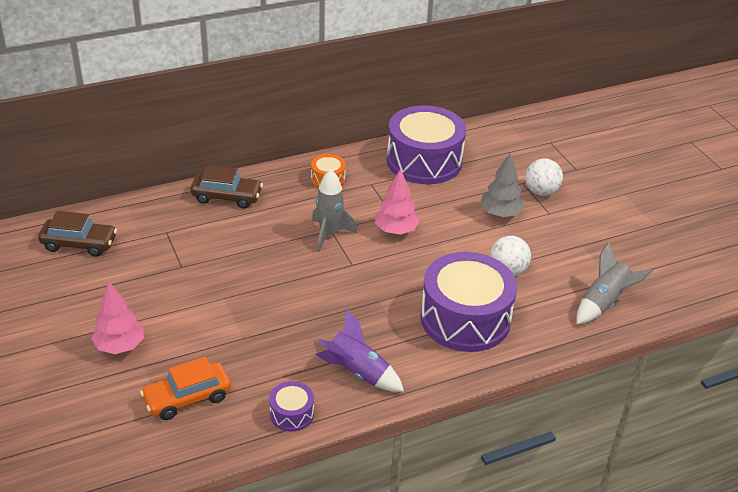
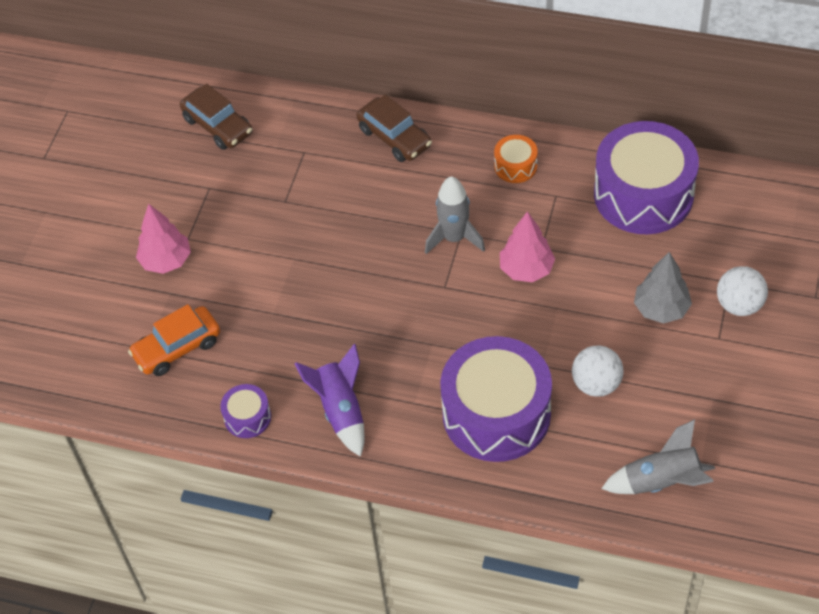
camera: 45 degrees right, 15 degrees up
(187, 398) = (177, 348): orange car -> orange car turned 45 degrees counterclockwise

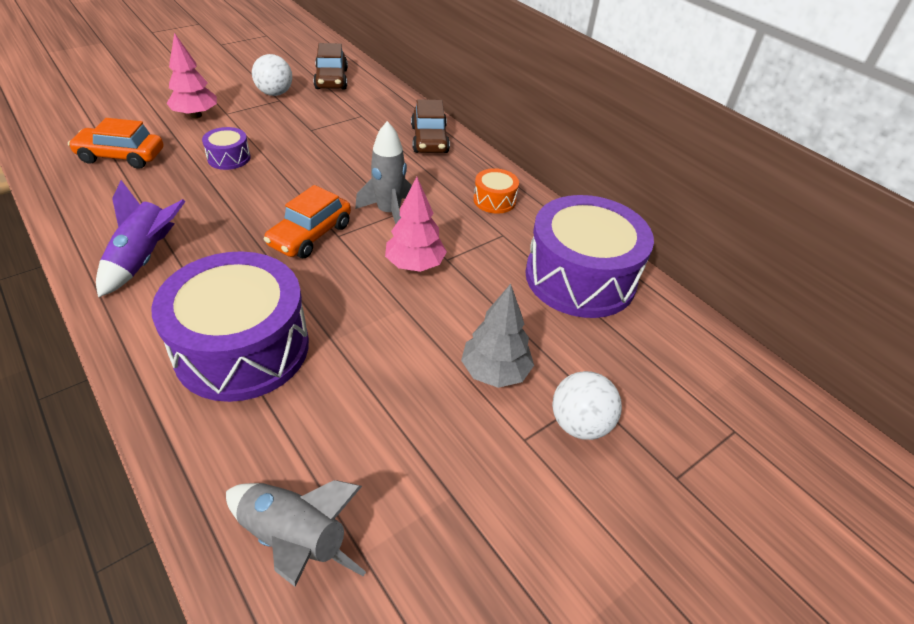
camera: 30 degrees right, 10 degrees down
(247, 417) = (85, 219): purple drum -> purple drum (229, 158)
(425, 301) = (310, 235): none -> orange car
(596, 384) = (356, 390): white ball -> white ball (275, 93)

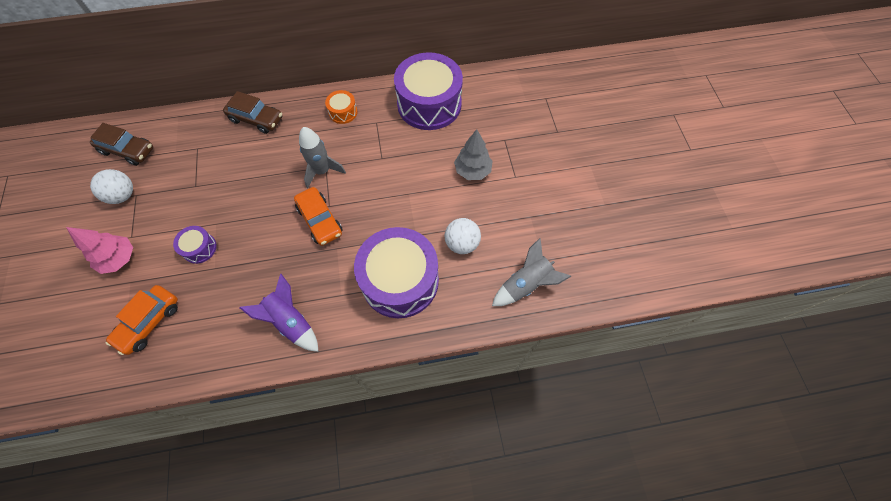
camera: 60 degrees left, 20 degrees up
(415, 265) = (378, 175): pink tree -> none
(579, 424) = (517, 152): white ball -> white ball (462, 243)

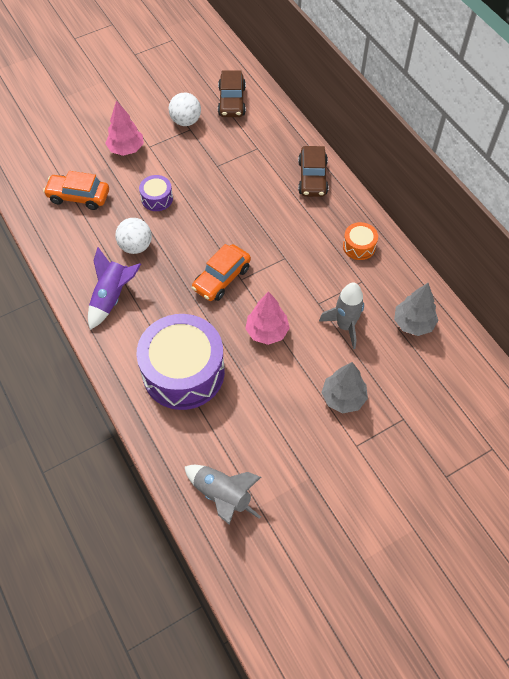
camera: 70 degrees right, 5 degrees down
(322, 171) = (278, 257): grey rocket -> grey rocket (345, 326)
(390, 203) = (267, 331): none -> pink tree
(429, 104) = (413, 323): purple drum -> grey tree
(462, 243) = (247, 416): white ball -> white ball (136, 246)

